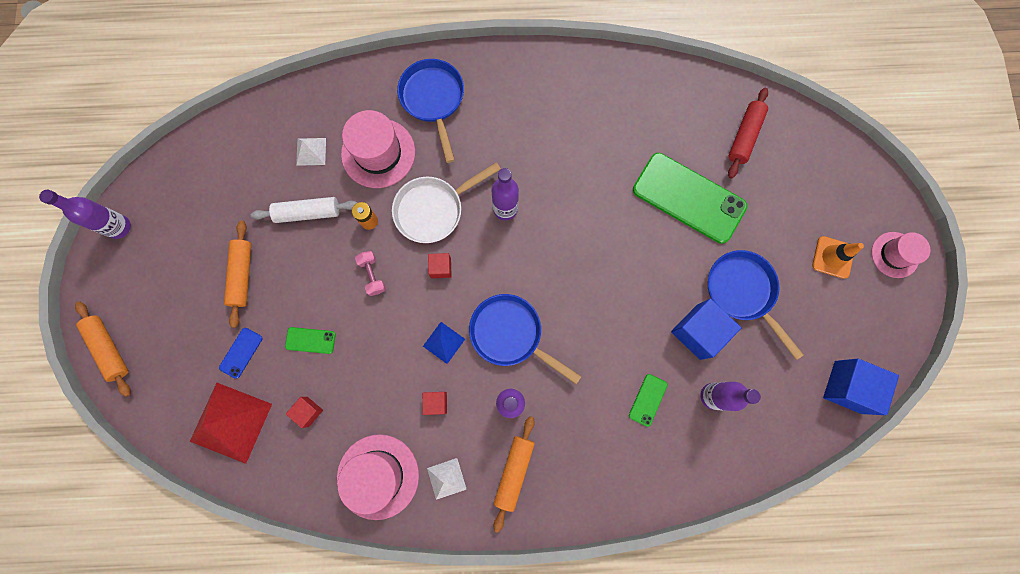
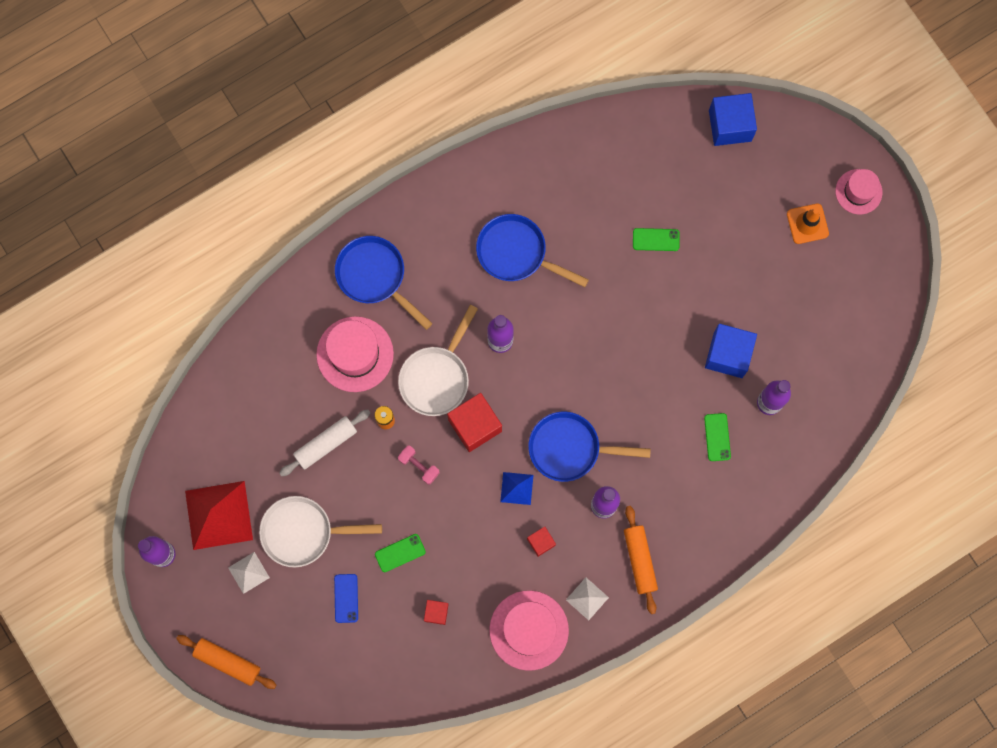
camera: 30 degrees left, 0 degrees up
(231, 422) = (375, 660): red pyramid -> red pyramid (218, 515)
(242, 275) = (303, 532): orange rolling pin -> white pan
(311, 151) = (292, 387): white pyramid -> white pyramid (248, 572)
(441, 268) = (475, 425): red cube -> red cube, size x1.91
(689, 198) = (656, 239): green phone -> green phone, size x0.43
(743, 292) = (747, 298): blue pan -> blue pan (516, 253)
(744, 136) = (674, 154): red rolling pin -> none
(847, 387) = (876, 331): blue cube -> blue cube (730, 125)

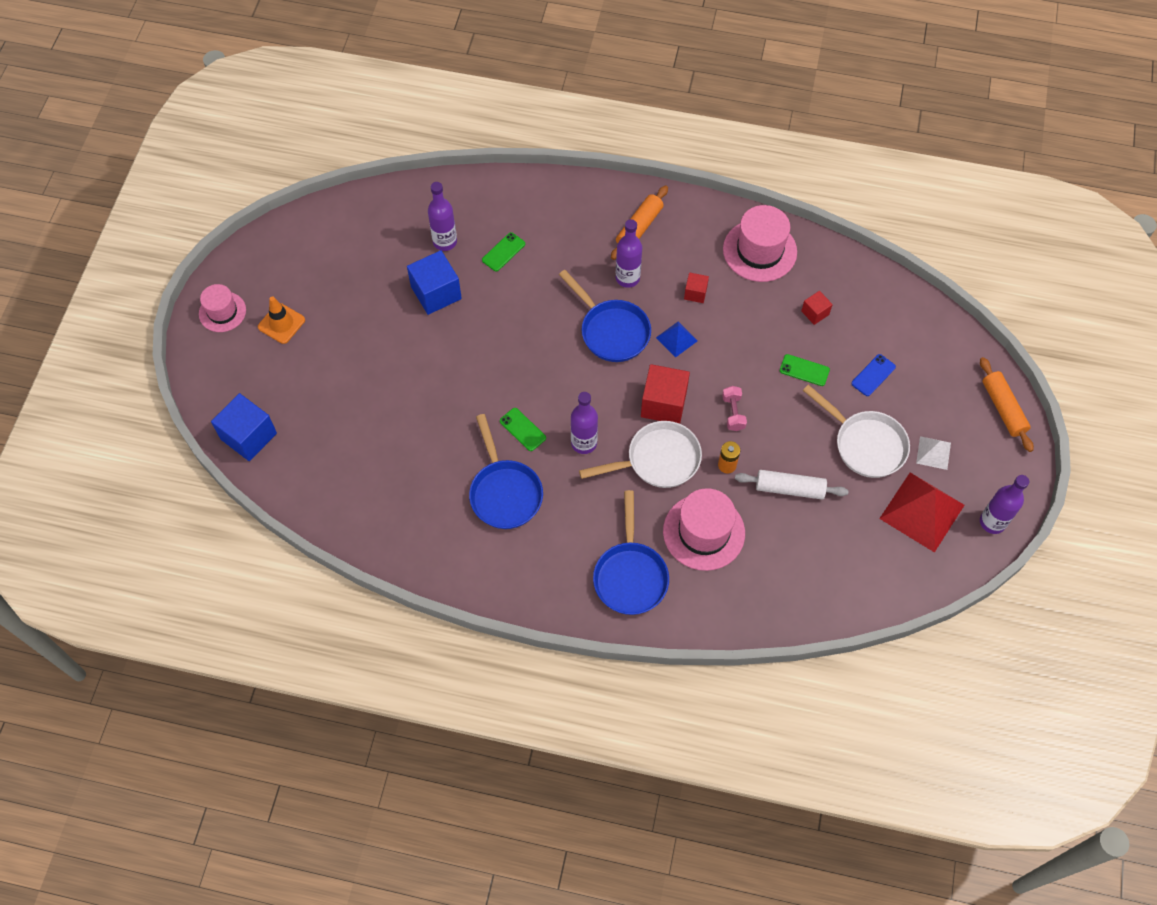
camera: 135 degrees left, 15 degrees down
(587, 598) = (699, 236): white pyramid -> none
(656, 239) = (395, 409): green phone -> green phone (522, 429)

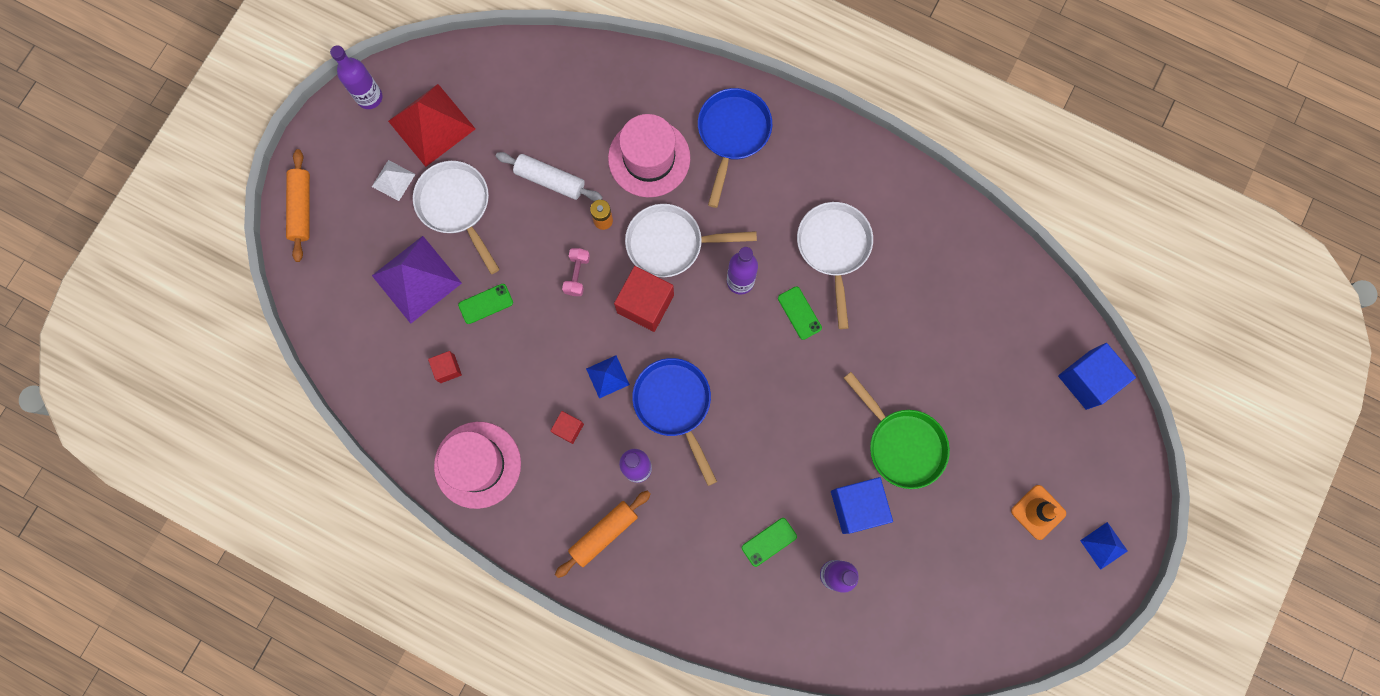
camera: 165 degrees left, 15 degrees up
(222, 312) = (1103, 545): pink hat -> blue pyramid
(407, 347) = (902, 444): none -> green pan
(504, 492) = (834, 249): blue pan -> white pan
(804, 370) = (485, 303): green phone -> green phone turned 60 degrees counterclockwise
(873, 375) = (416, 279): blue phone -> purple pyramid

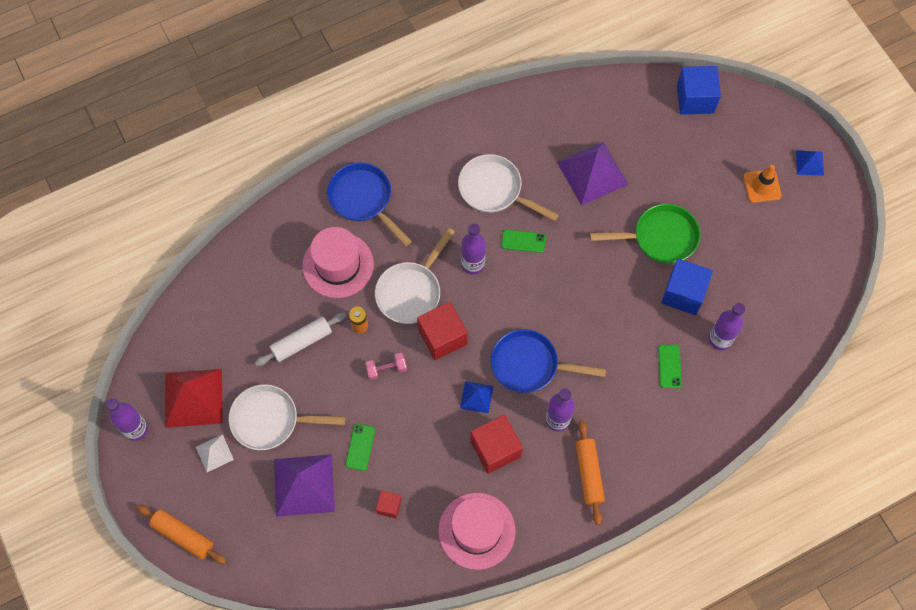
camera: 55 degrees left, 10 degrees down
(568, 428) = (495, 449): red cube -> red cube, size x1.91
(577, 275) = (386, 369): pink dumbbell -> pink dumbbell turned 60 degrees counterclockwise
(923, 331) = (592, 173): none -> purple pyramid

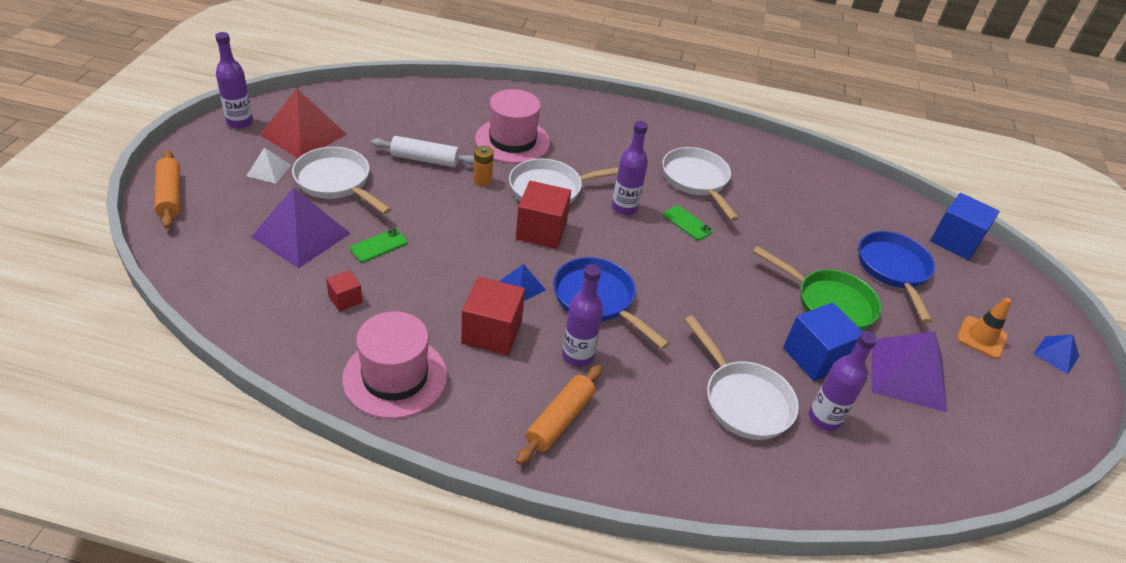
camera: 35 degrees right, 25 degrees down
(363, 200) = (579, 123): blue pan -> blue pan (893, 270)
(386, 369) = (468, 217): pink dumbbell -> none
(592, 173) = (801, 224): purple pyramid -> purple pyramid (907, 374)
(669, 366) = (743, 400): green phone -> white pan

